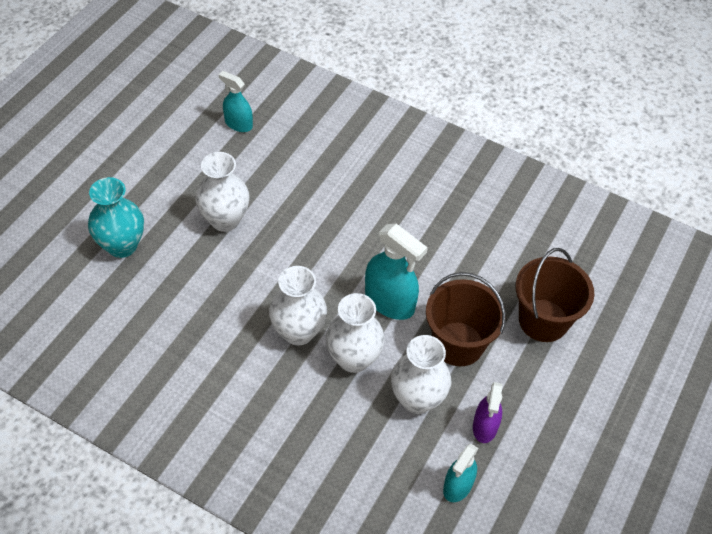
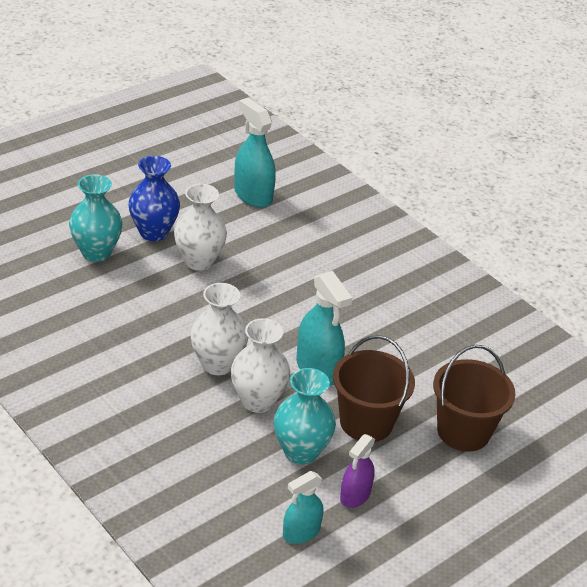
camera: 20 degrees right, 15 degrees down
(166, 201) = (154, 232): none -> blue vase
(238, 124) = (253, 195): turquoise spray bottle -> turquoise spray bottle, size x1.60
(417, 399) = (301, 451): white vase -> turquoise vase

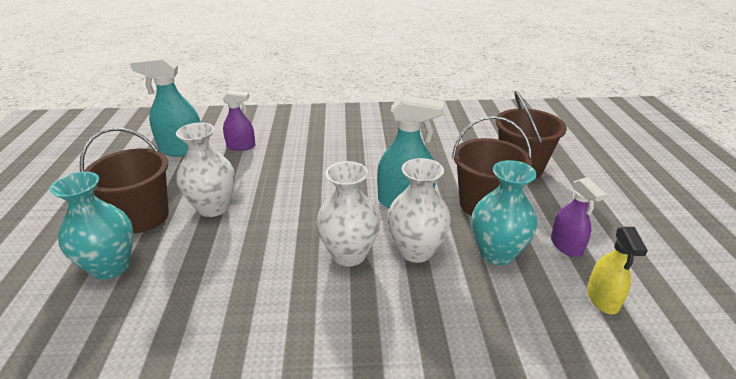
camera: 50 degrees left, 5 degrees down
(154, 232) = (142, 217): blue vase -> brown bucket
(295, 226) = (241, 146): none -> purple spray bottle
(301, 532) = (602, 299): turquoise spray bottle -> yellow spray bottle

